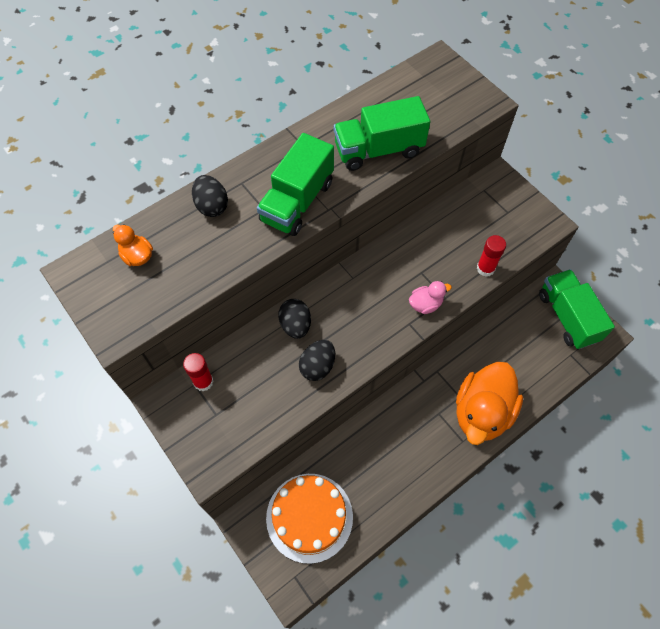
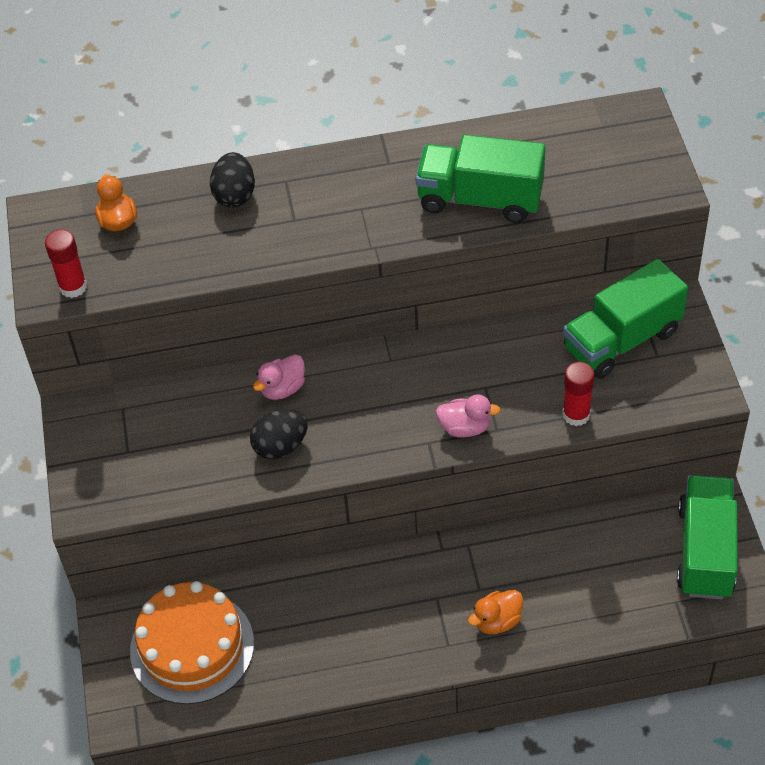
camera: 30 degrees right, 10 degrees down
(203, 382) = (134, 409): red glue stick -> red glue stick (73, 287)
(295, 325) = (282, 388): black egg -> pink duck
(297, 201) = (339, 225): green truck -> green truck (622, 340)
(482, 412) = (497, 621): orange duck -> orange duck, size x0.44

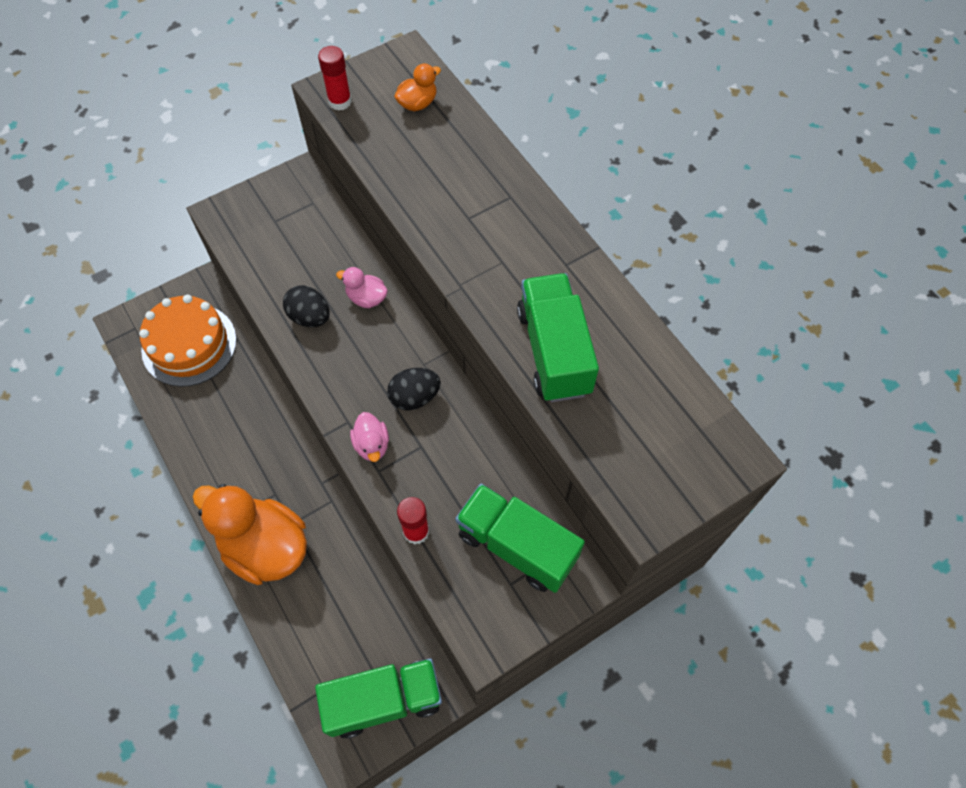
camera: 65 degrees right, 10 degrees up
(235, 195) = (478, 168): black egg -> black egg (414, 397)
(497, 621) = (265, 547): orange duck -> orange duck, size x2.27

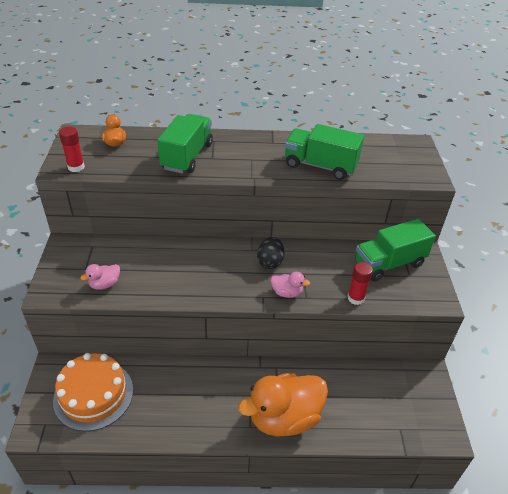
camera: 60 degrees left, 20 degrees down
(310, 317) = (174, 282): black egg -> none
(366, 298) = (186, 253): pink duck -> pink duck (104, 284)
(384, 700) = (422, 400): green truck -> green truck (187, 156)

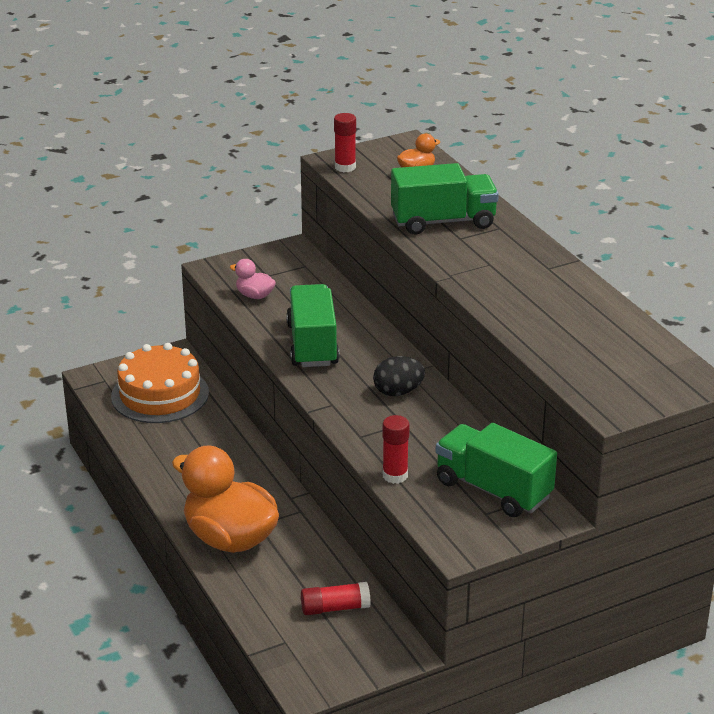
camera: 65 degrees right, 10 degrees down
(287, 293) = (355, 419): pink duck -> none
(320, 166) = (534, 315): green truck -> green truck (312, 345)
(378, 389) = (335, 608): none -> red glue stick

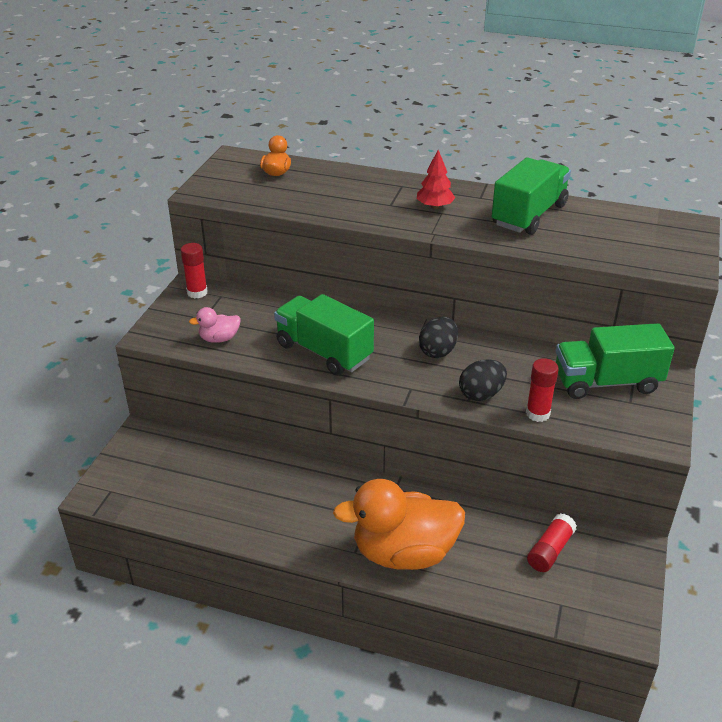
camera: 45 degrees left, 5 degrees up
(160, 394) = (176, 473): orange cake -> none
(345, 167) = (219, 192): red glue stick -> red glue stick (197, 292)
(376, 438) = (481, 394): none -> black egg
(443, 221) = (359, 199): green truck -> green truck (529, 215)
(493, 256) = (434, 206): none -> red tree

